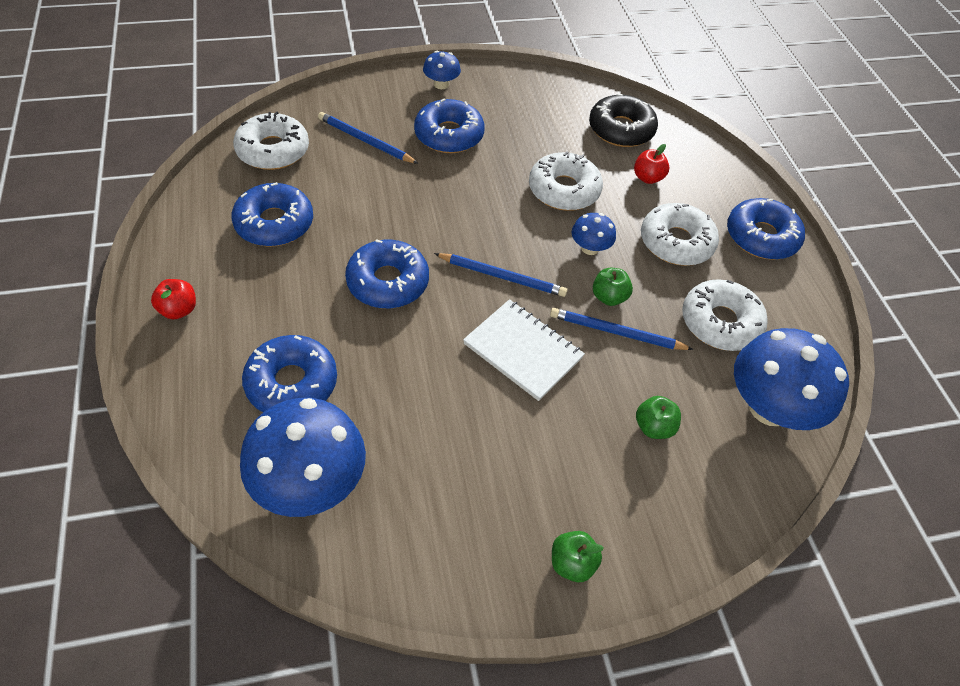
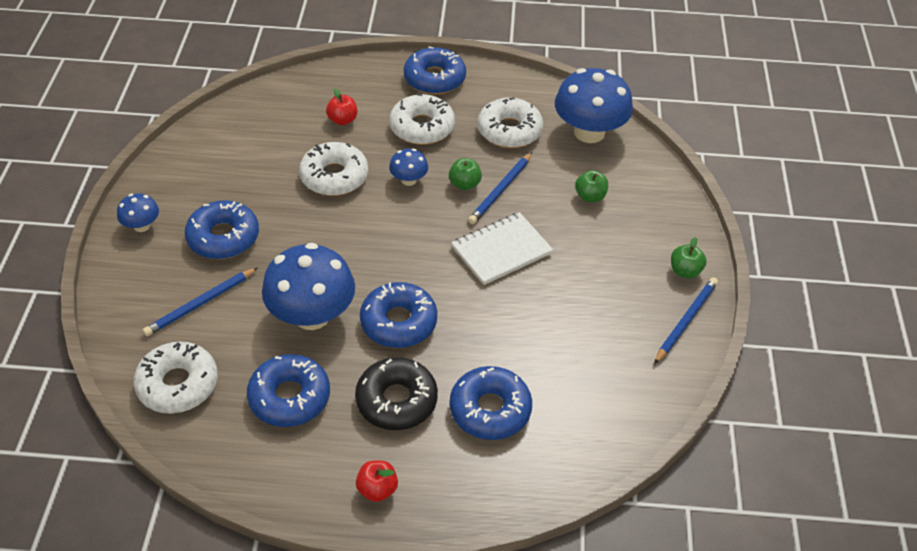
camera: 70 degrees left, 5 degrees down
(310, 482) = (590, 411): blue mushroom -> blue mushroom (312, 315)
(502, 276) = (420, 243): blue pencil -> blue pencil (685, 321)
(621, 129) = (274, 117): black donut -> black donut (396, 400)

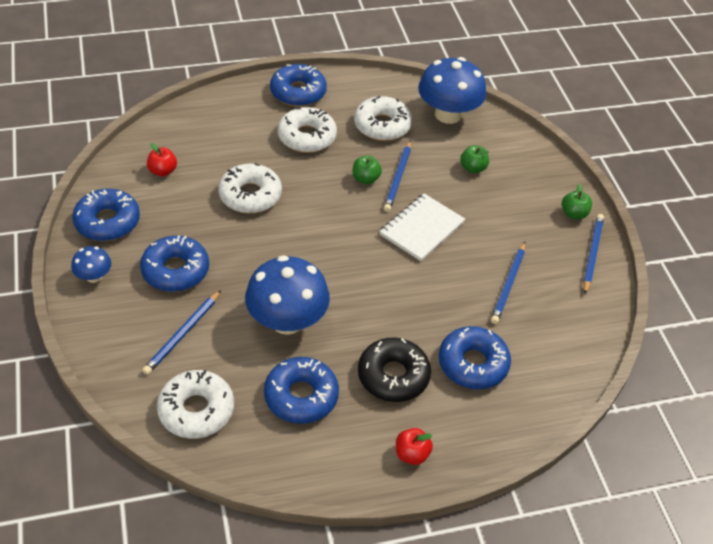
camera: 20 degrees left, 0 degrees up
(342, 120) = (234, 144): red apple -> red apple (163, 171)
(398, 322) = (364, 309): blue donut -> blue donut (107, 222)
(409, 180) = (316, 185): blue mushroom -> none
(571, 333) = (508, 285): none -> blue pencil

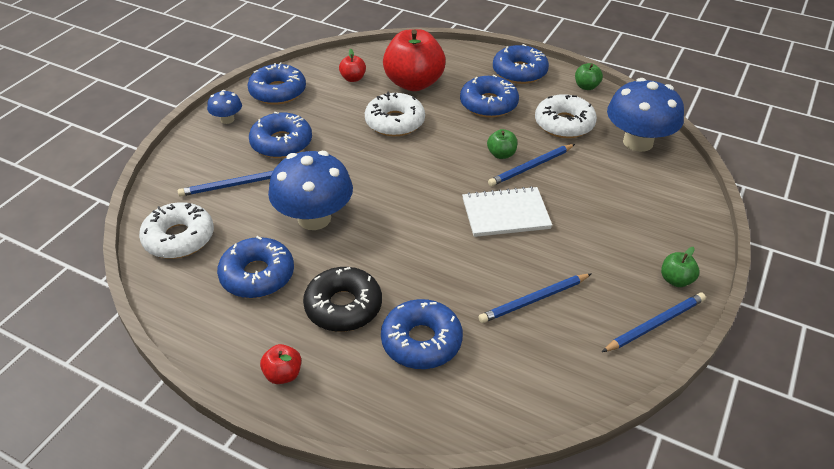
camera: 45 degrees right, 5 degrees down
(223, 148) = (414, 83): none -> red apple
(307, 137) = (488, 104): white donut -> blue donut
(473, 168) = (612, 193): green apple -> green apple (586, 87)

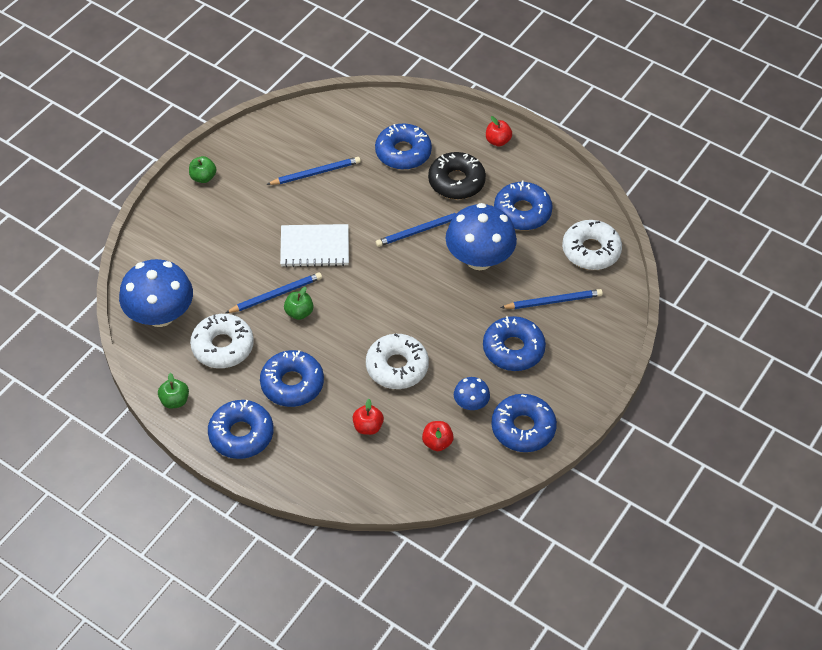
camera: 175 degrees left, 10 degrees up
(227, 119) = (573, 389): blue mushroom -> blue mushroom (471, 403)
(414, 83) = (368, 427): red apple -> red apple, size x0.44
(655, 324) = (236, 148): blue pencil -> blue pencil (420, 231)

